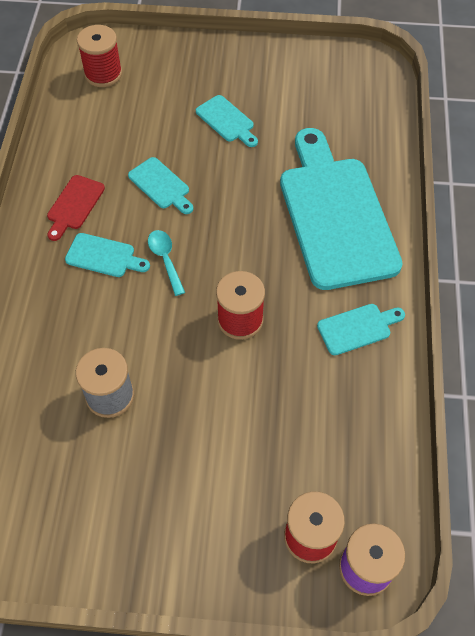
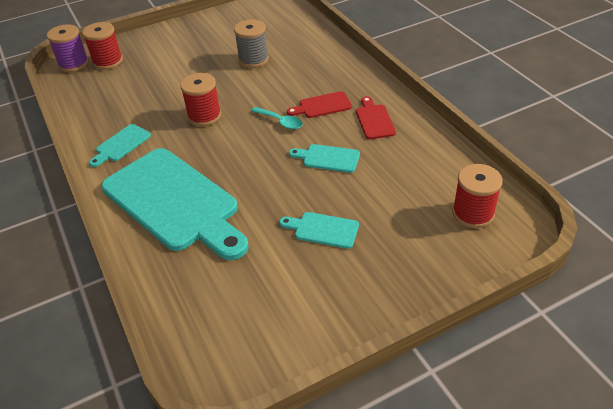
camera: 150 degrees right, 15 degrees down
(103, 256) = (322, 106): turquoise cutting board -> red cutting board

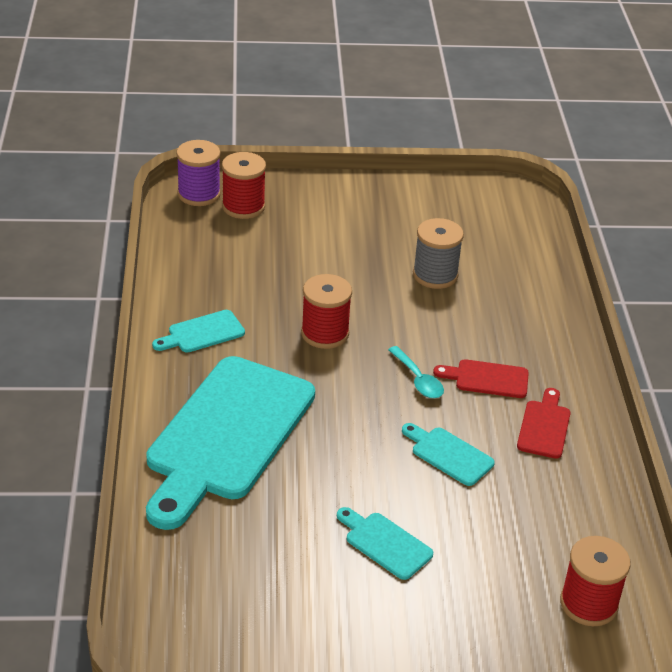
camera: 20 degrees right, 5 degrees down
(174, 202) = (227, 434): turquoise cutting board -> turquoise cutting board turned 45 degrees clockwise

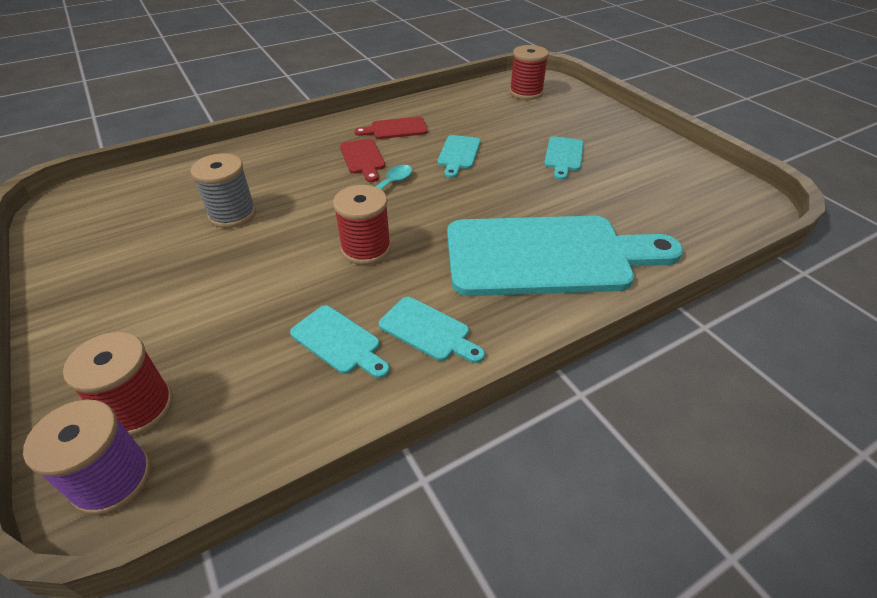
camera: 115 degrees left, 5 degrees up
(229, 290) = (338, 342): none -> turquoise cutting board

